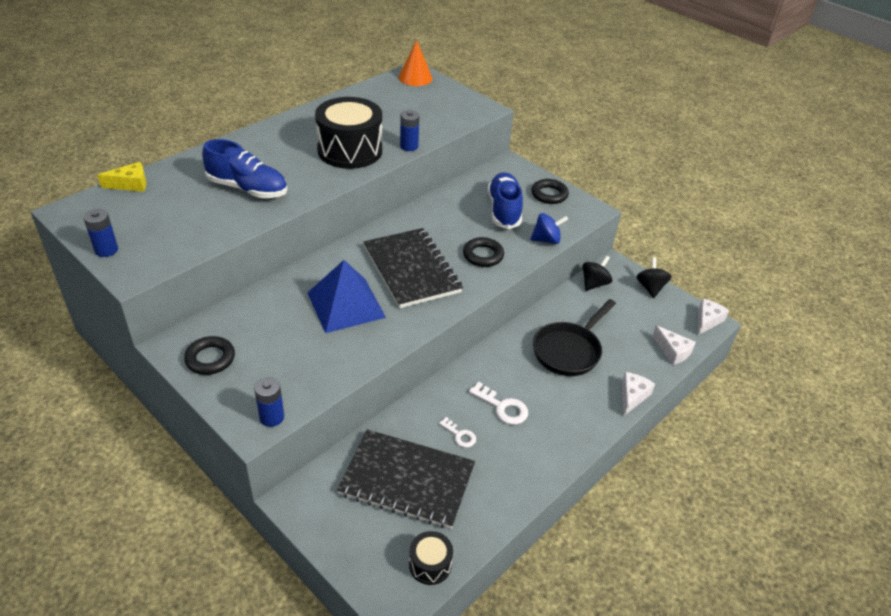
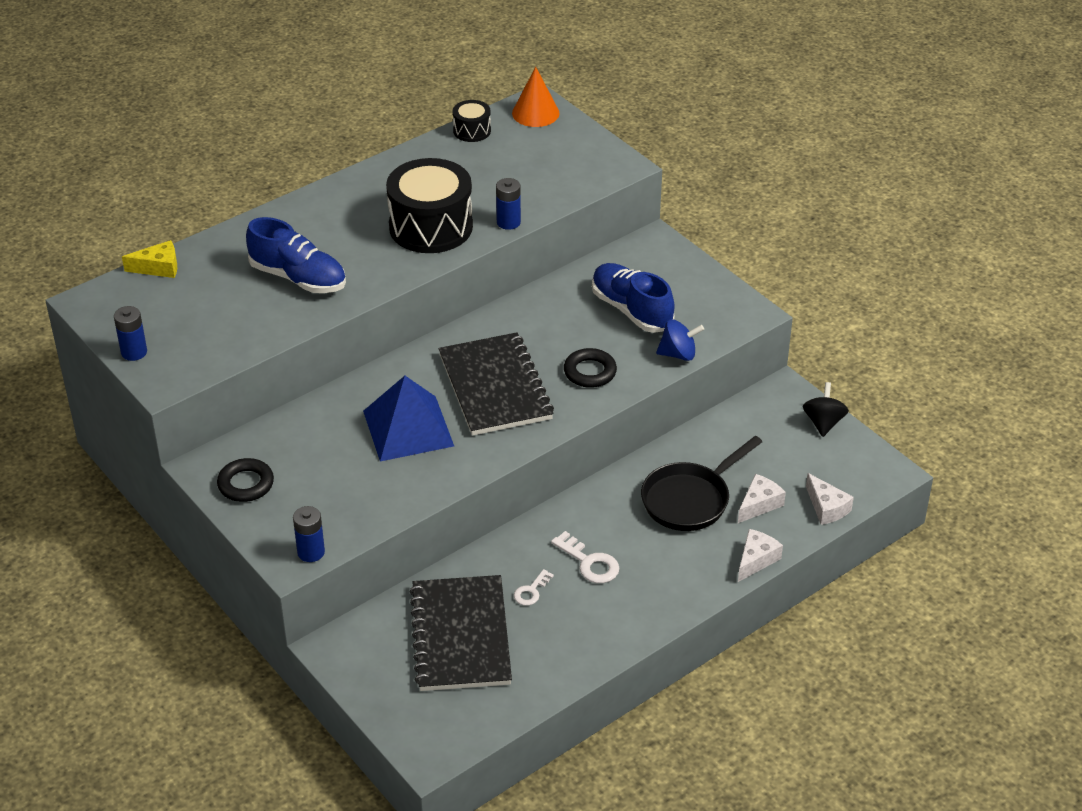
camera: 10 degrees right, 0 degrees up
(407, 480) = (461, 636): black notebook -> black notebook turned 60 degrees clockwise
(430, 564) = (473, 722): black drum -> black drum (472, 131)
(460, 435) = (531, 591): white key -> white key turned 75 degrees clockwise
(504, 210) = (631, 310): blue shoe -> blue shoe turned 45 degrees counterclockwise
(549, 194) = (698, 289): black ring -> none
(594, 284) = (747, 414): black spinning top -> none
(707, 321) = (887, 471): white cheese -> white cheese (759, 504)

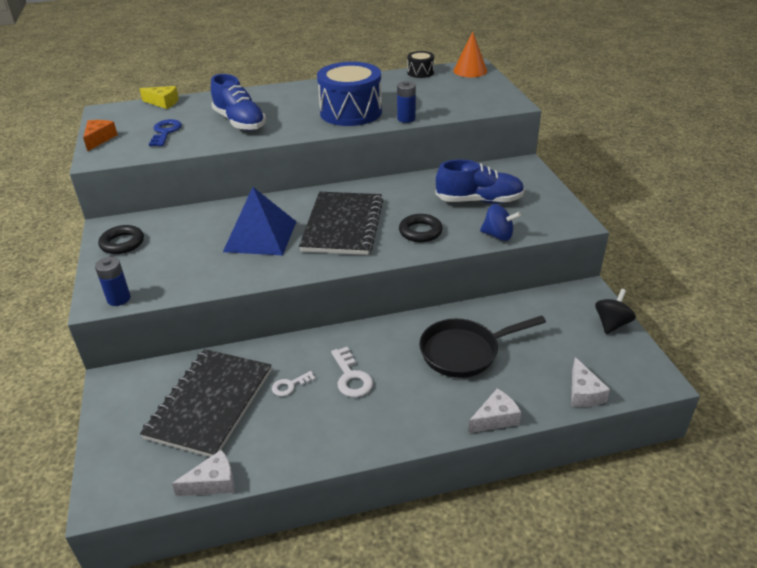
camera: 25 degrees right, 5 degrees down
(134, 352) = (99, 139): blue battery -> orange cheese
(213, 318) = (165, 132): none -> blue key
(431, 227) = (351, 112): black drum -> blue drum
(631, 310) = (479, 201): blue shoe -> blue shoe turned 105 degrees clockwise
(759, 504) = (522, 372): white cheese -> white cheese (213, 482)

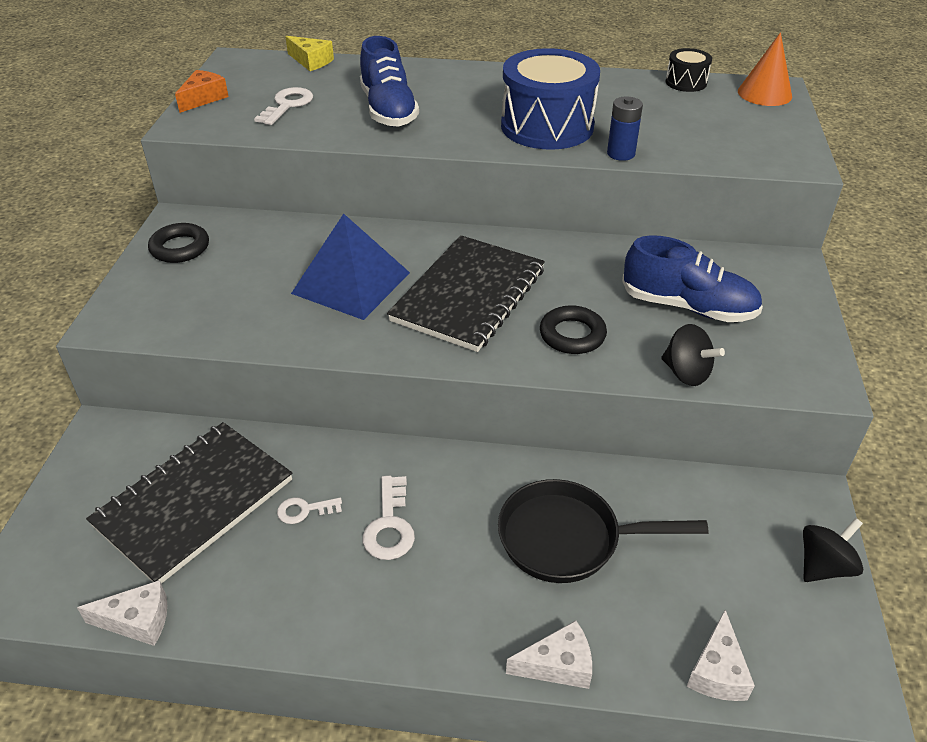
camera: 20 degrees right, 5 degrees up
(119, 299) = (131, 327): blue battery -> none
(165, 132) = (287, 105): blue key -> white key
(498, 235) = (686, 373): blue spinning top -> black spinning top

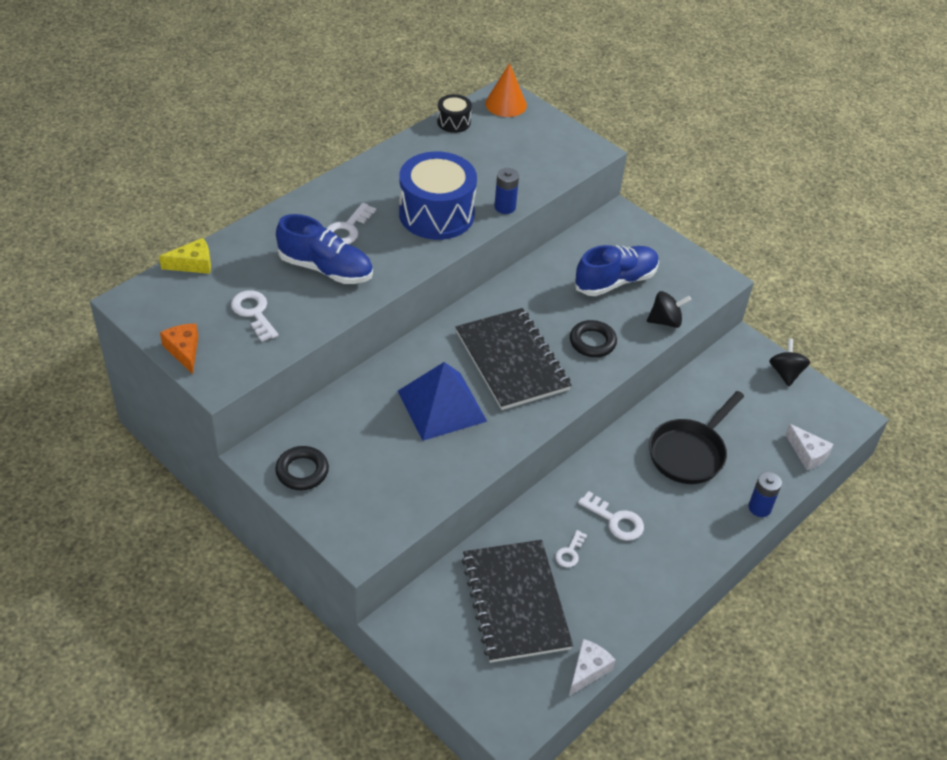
camera: 55 degrees left, 5 degrees up
(455, 98) = (347, 229): none -> white key
(558, 665) = (759, 508): white cheese -> blue battery

